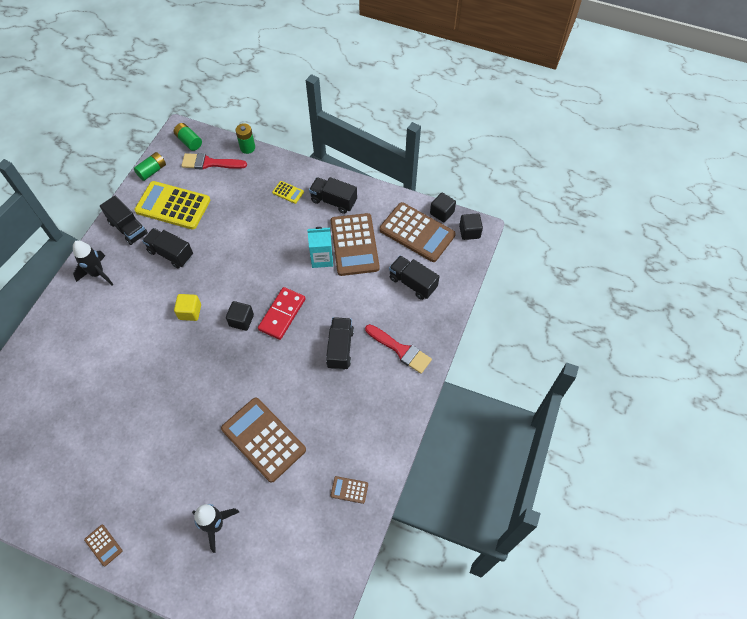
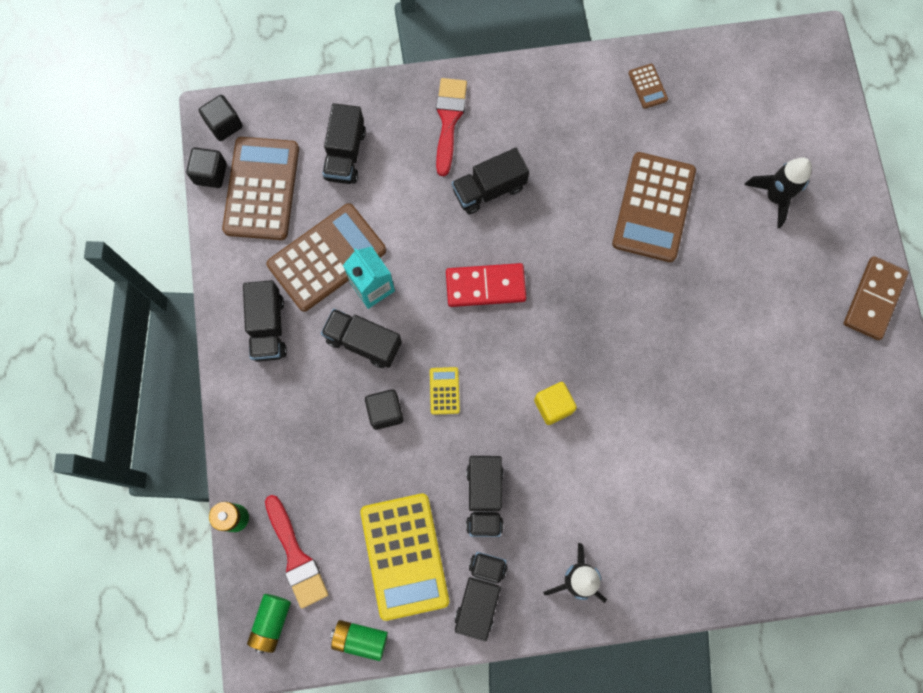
camera: 120 degrees left, 15 degrees up
(103, 545) = (873, 299): brown calculator -> brown domino
(241, 320) = (524, 331): black cube -> black cube (385, 412)
(288, 192) = (287, 401): yellow calculator -> yellow calculator (444, 391)
(294, 239) = (363, 342): none -> black truck

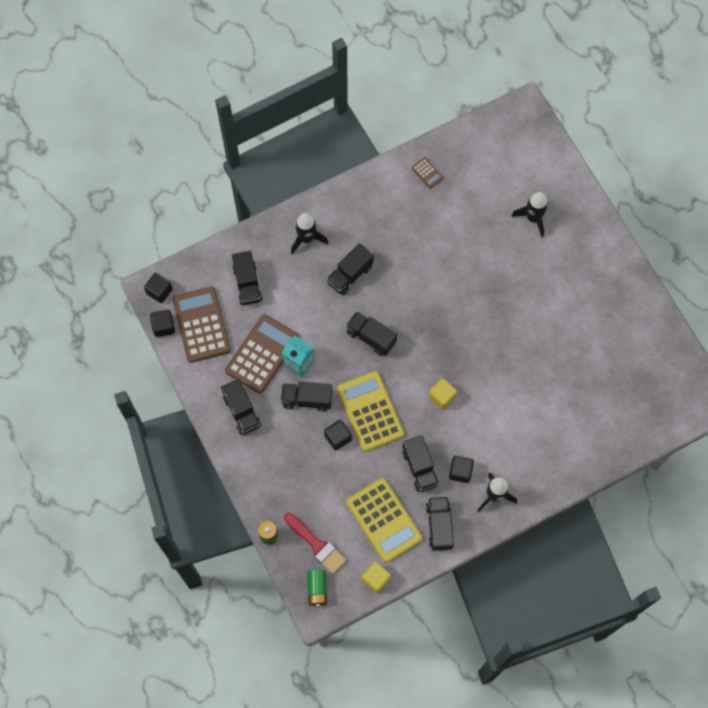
camera: 20 degrees left, 5 degrees down
(360, 639) = (376, 579): green battery -> yellow cube
(444, 391) = (370, 411): yellow calculator -> yellow calculator, size x2.33
(449, 120) = (306, 239): red brush -> black rocket
(485, 286) = (371, 337): red domino -> black truck
(540, 524) = (460, 471): none -> black cube
(653, 207) = (459, 250): brown calculator -> none
(873, 299) = (616, 261): brown domino -> none

